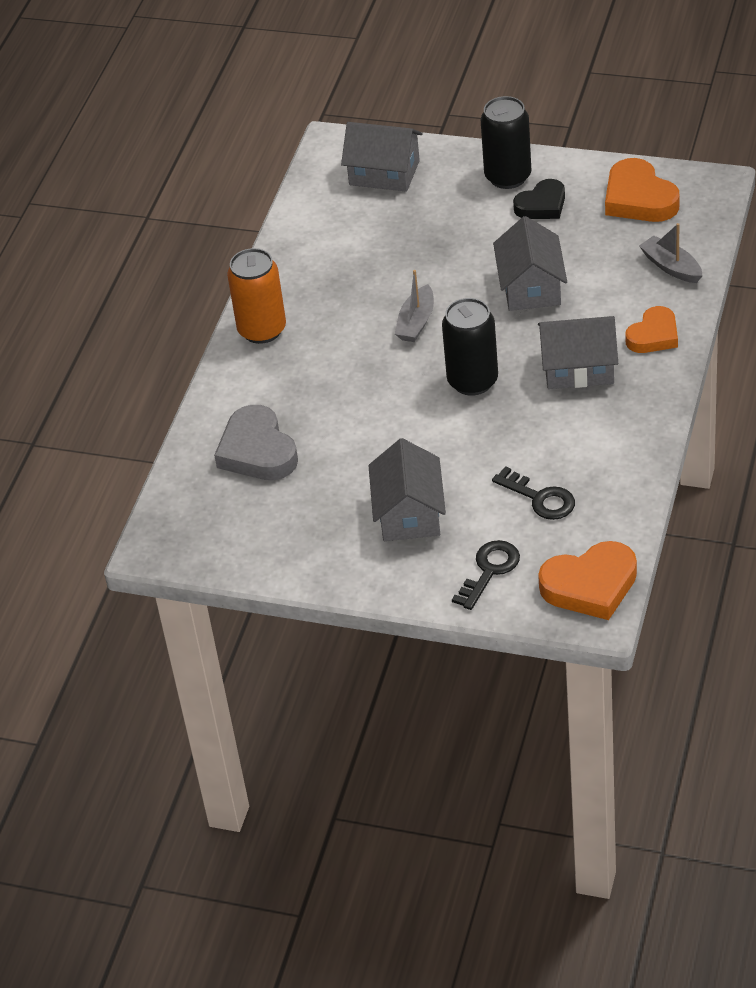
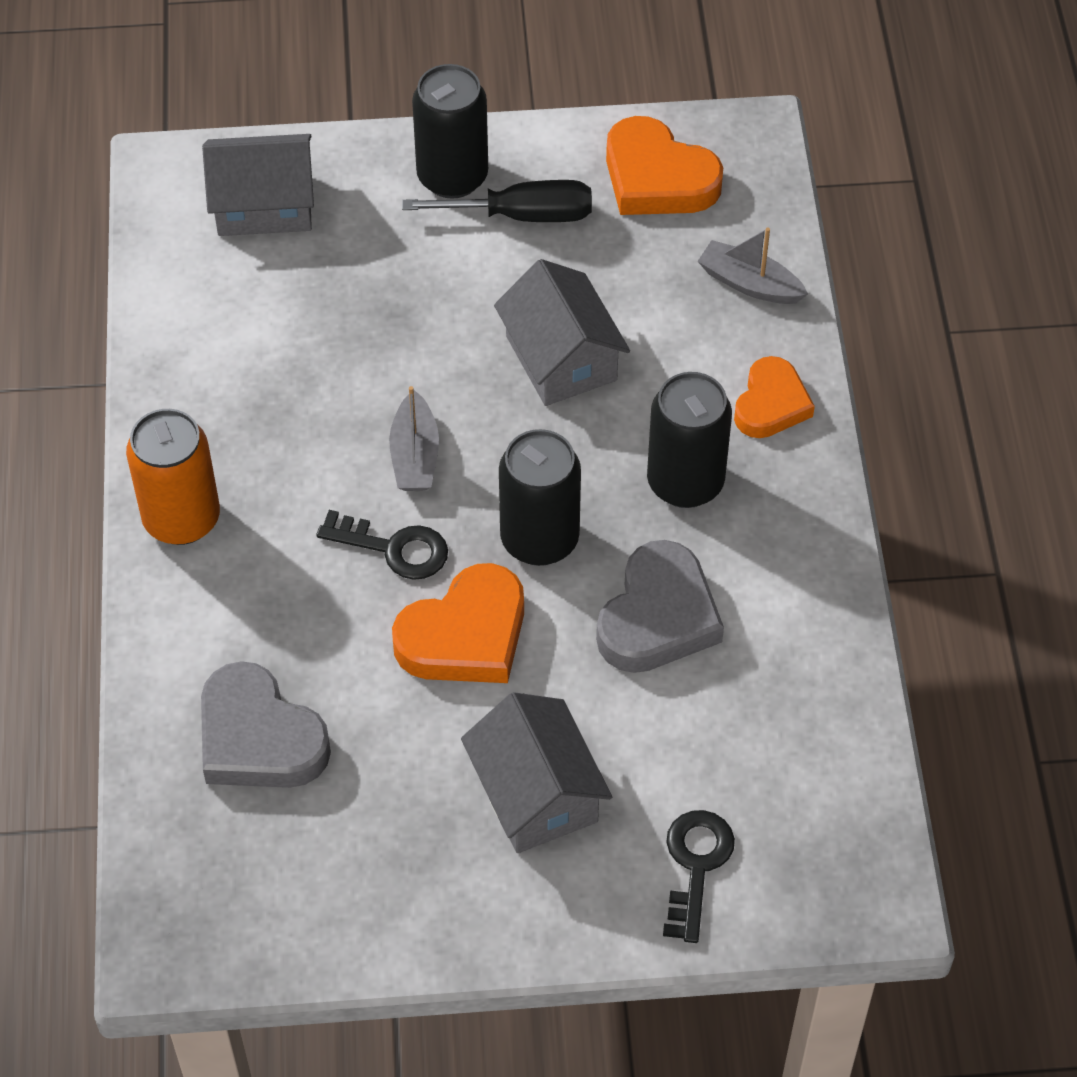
camera: 25 degrees left, 10 degrees up
(527, 436) = (658, 617): none -> grey heart
(540, 498) = (719, 720): black key -> black key (393, 548)
(542, 205) = (521, 215): black heart -> black screwdriver
(578, 368) = (685, 482): grey house -> black can
(590, 585) = (853, 854): orange heart -> orange heart (465, 635)

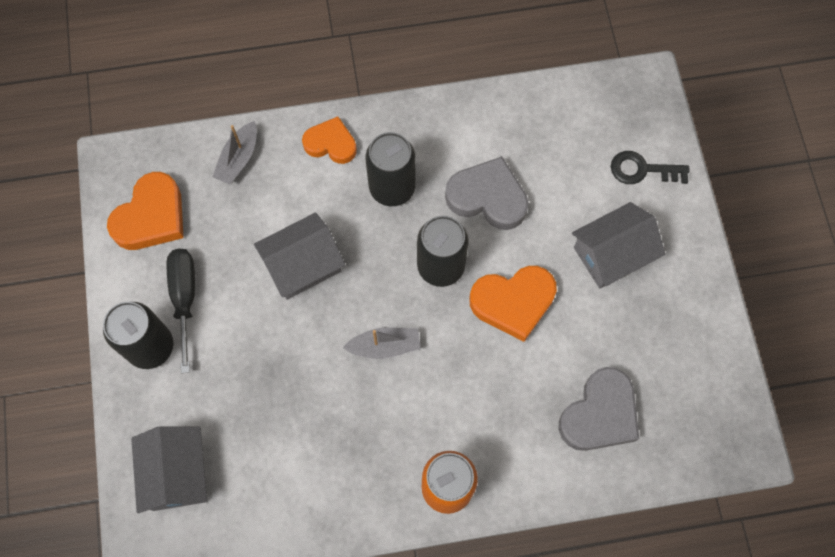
camera: 95 degrees left, 15 degrees up
(393, 548) = (456, 351): black key -> none
(465, 635) = (513, 302): orange heart -> orange heart turned 120 degrees clockwise

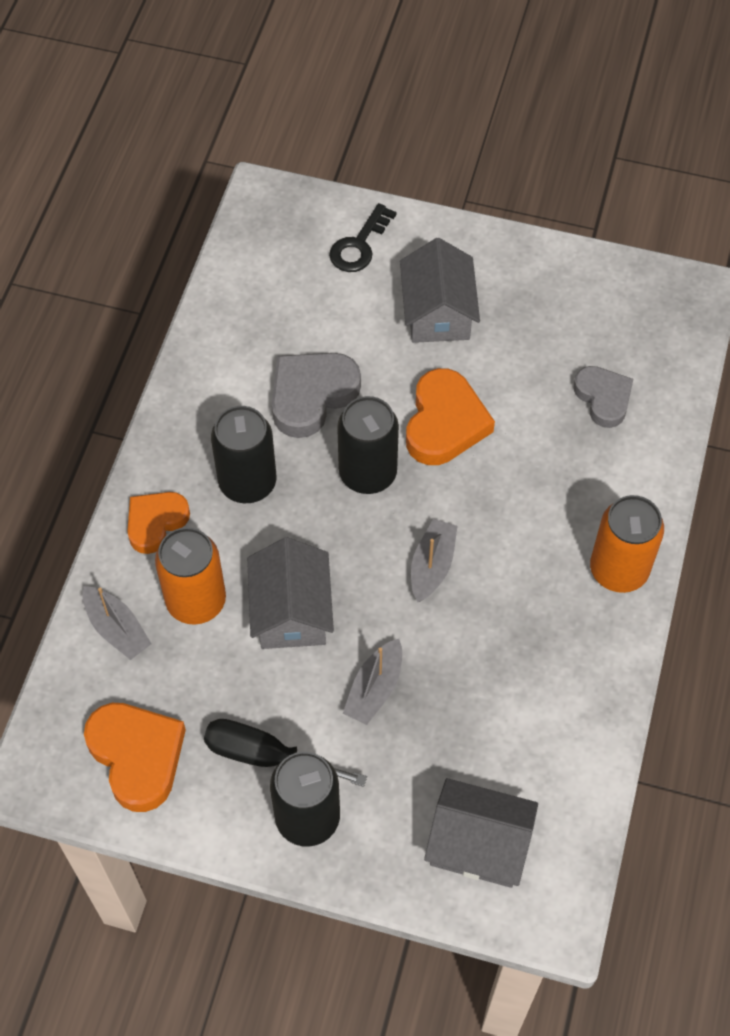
camera: 65 degrees left, 10 degrees down
(267, 349) = (374, 688): none -> grey boat
(282, 198) = (196, 601): none -> orange can
(599, 414) = (603, 398): grey heart -> grey heart, size x0.67

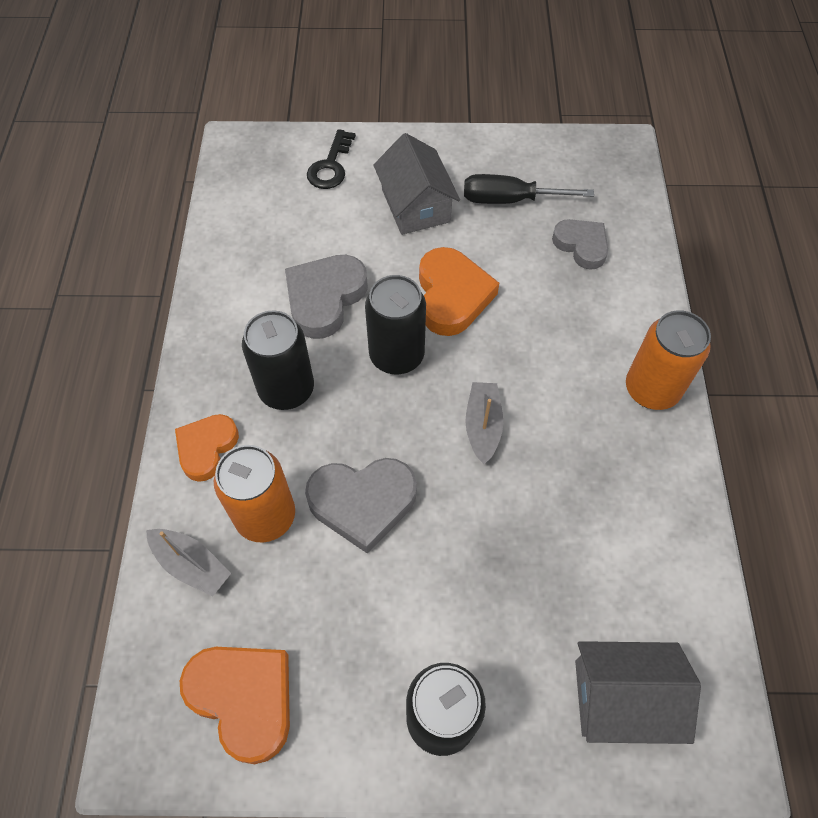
camera: 15 degrees left, 0 degrees up
(266, 756) = (379, 661): black screwdriver -> black screwdriver (510, 200)
(291, 611) = (362, 503): grey house -> grey heart
(374, 688) = (466, 560): grey boat -> none

